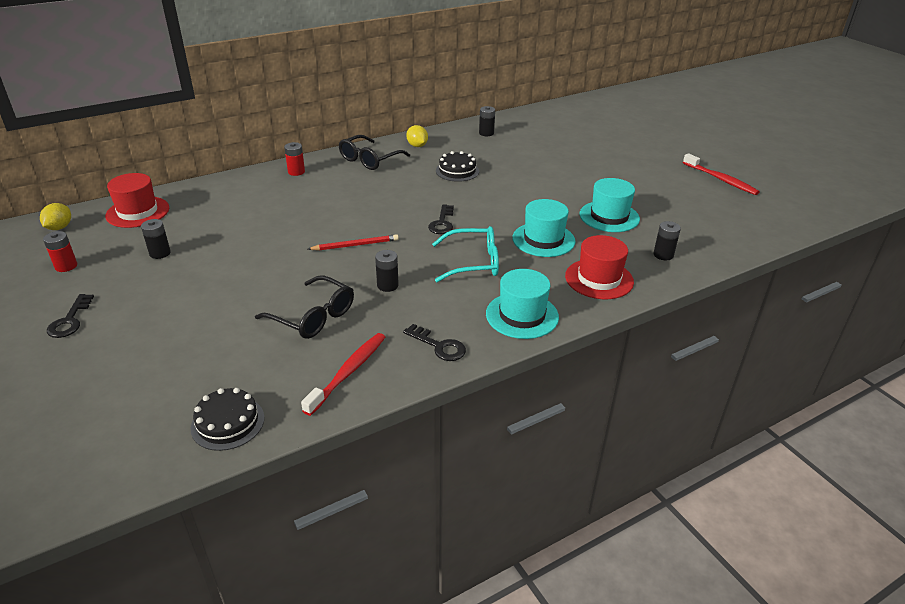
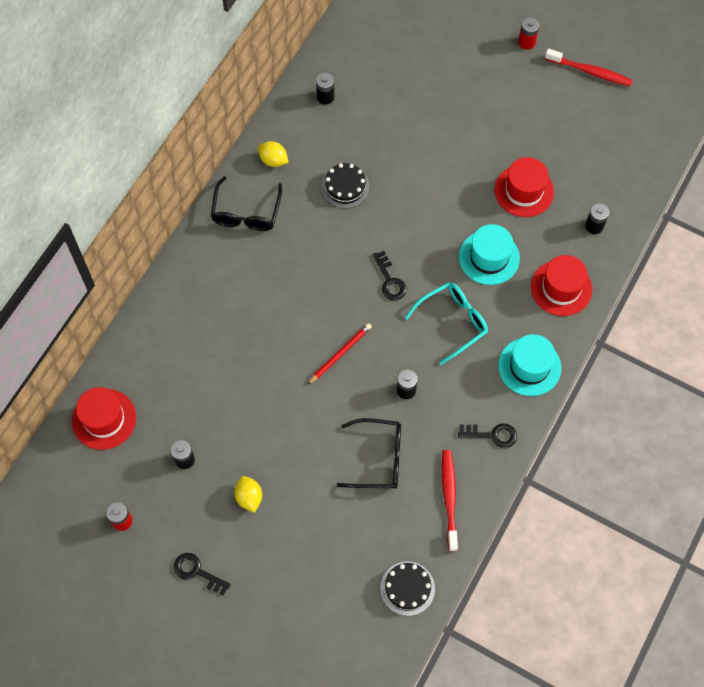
camera: 30 degrees left, 30 degrees up
(59, 227) = (57, 480): yellow lemon -> yellow lemon (249, 497)
(70, 320) = (197, 572): black key -> black key turned 150 degrees clockwise
(296, 172) = (192, 273): red battery -> red battery (526, 42)
(609, 216) = (524, 191): turquoise hat -> red hat

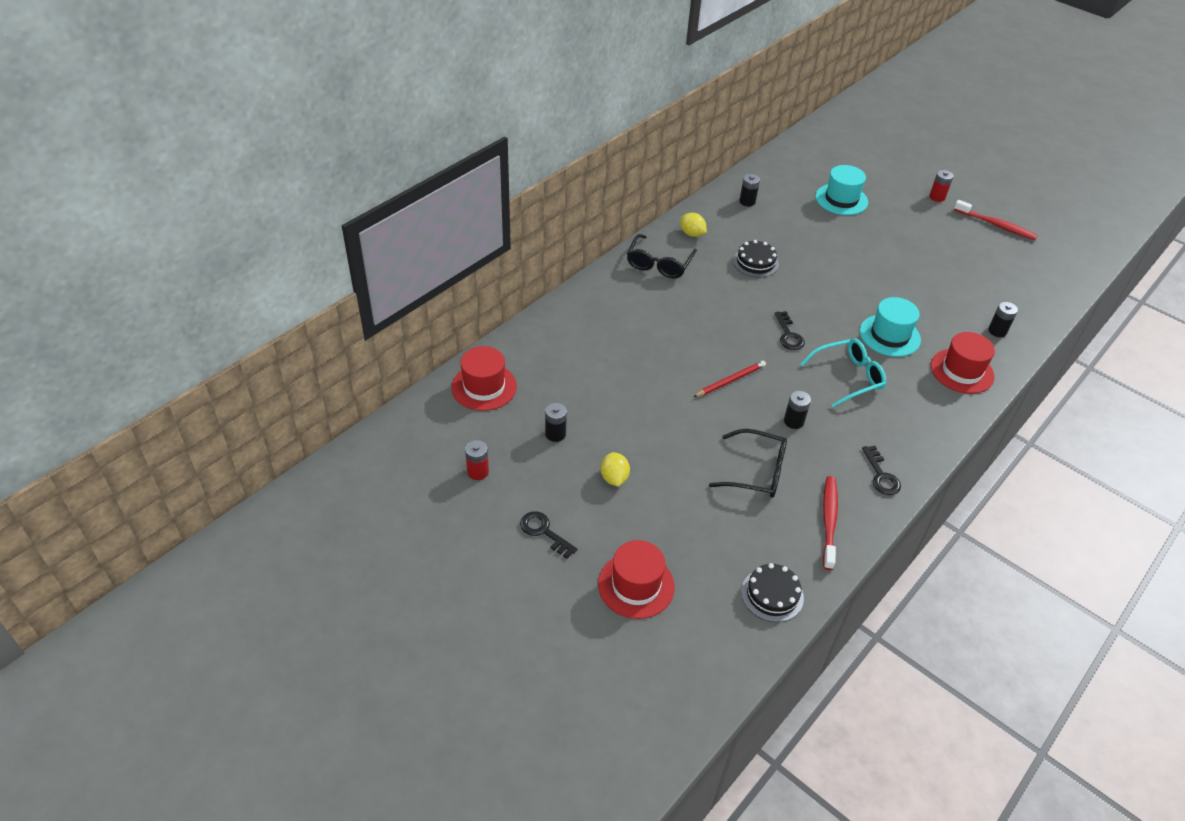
camera: 10 degrees right, 20 degrees down
(492, 435) = (881, 475): black key -> black key turned 60 degrees clockwise
(524, 191) = (928, 294): red hat -> red hat (636, 585)
(529, 366) = (925, 426): turquoise hat -> turquoise hat (841, 199)

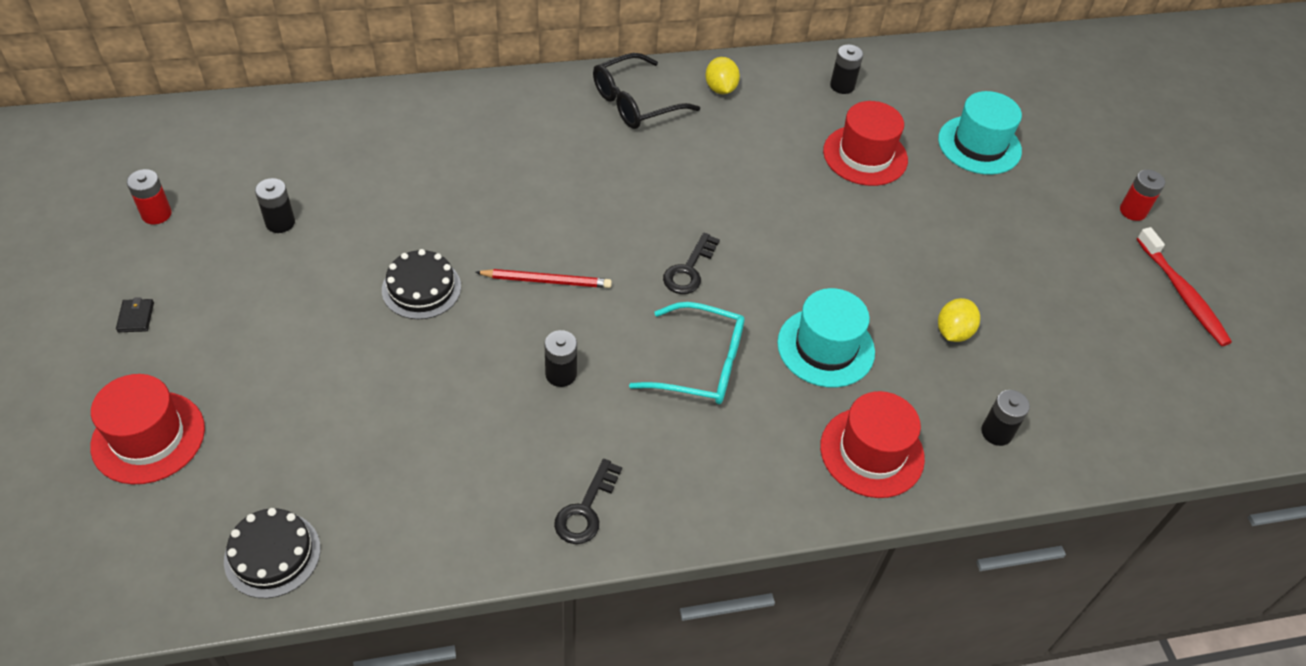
camera: 35 degrees right, 5 degrees up
(484, 387) = (275, 131): red hat -> red hat (865, 155)
(544, 532) = (136, 317): black key -> black wallet
(614, 478) = (277, 307): yellow lemon -> yellow lemon (953, 332)
(755, 262) = (759, 162): black cake -> black cake (421, 288)
(756, 472) = (440, 403): black glasses -> none
(829, 521) = (449, 518): red toothbrush -> none

